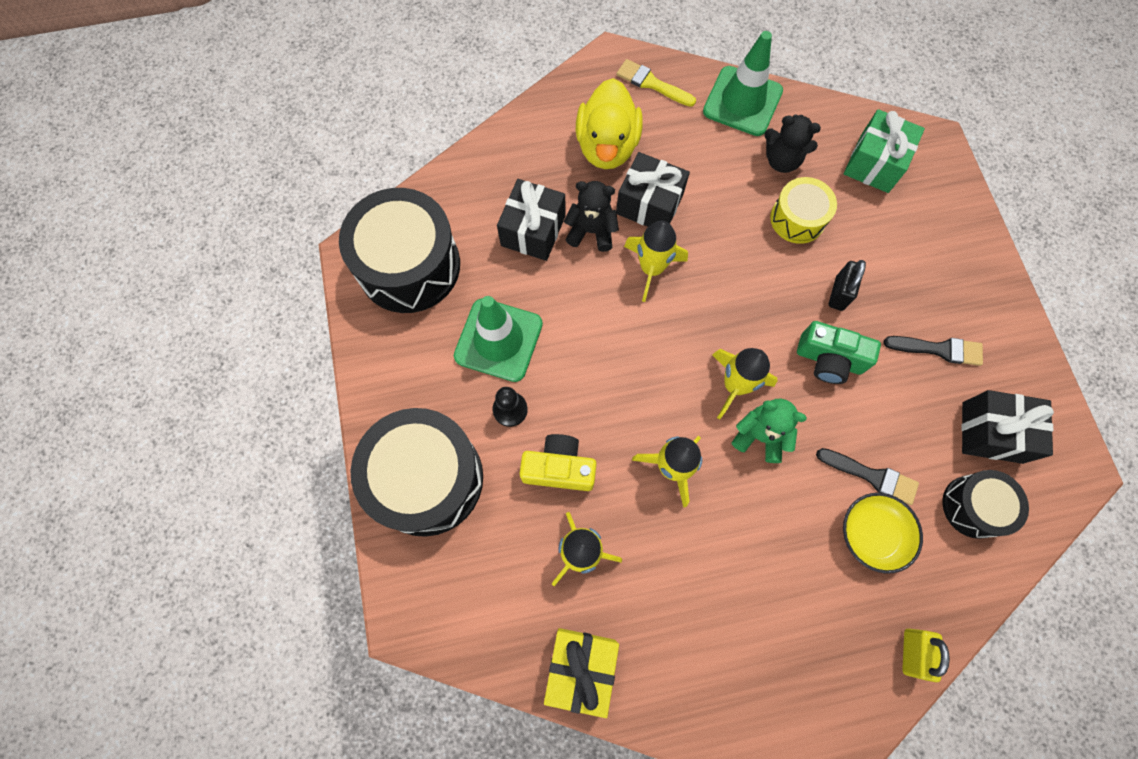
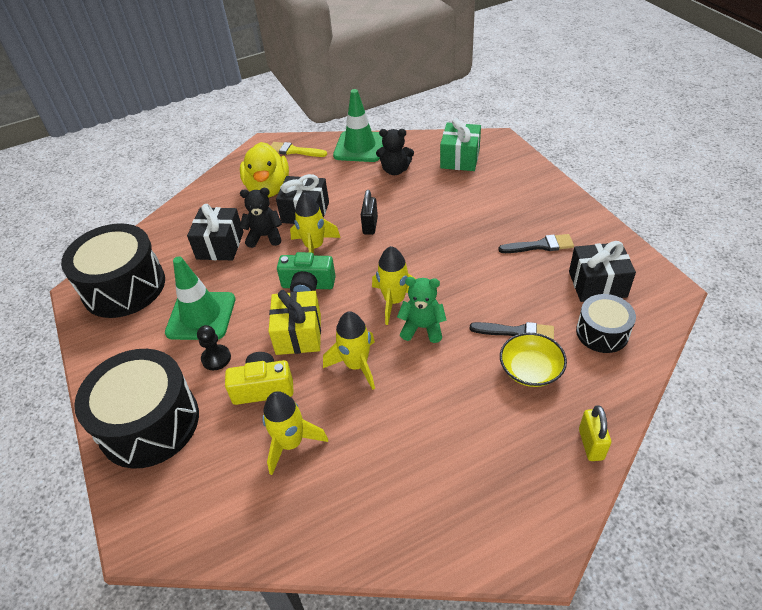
camera: 10 degrees left, 25 degrees down
(580, 668) = (306, 533): yellow gift -> yellow gift (298, 334)
(797, 219) = (415, 197): yellow drum -> none
(829, 360) = (461, 269): green camera -> green camera (308, 286)
(839, 293) = (457, 231): black padlock -> black padlock (370, 226)

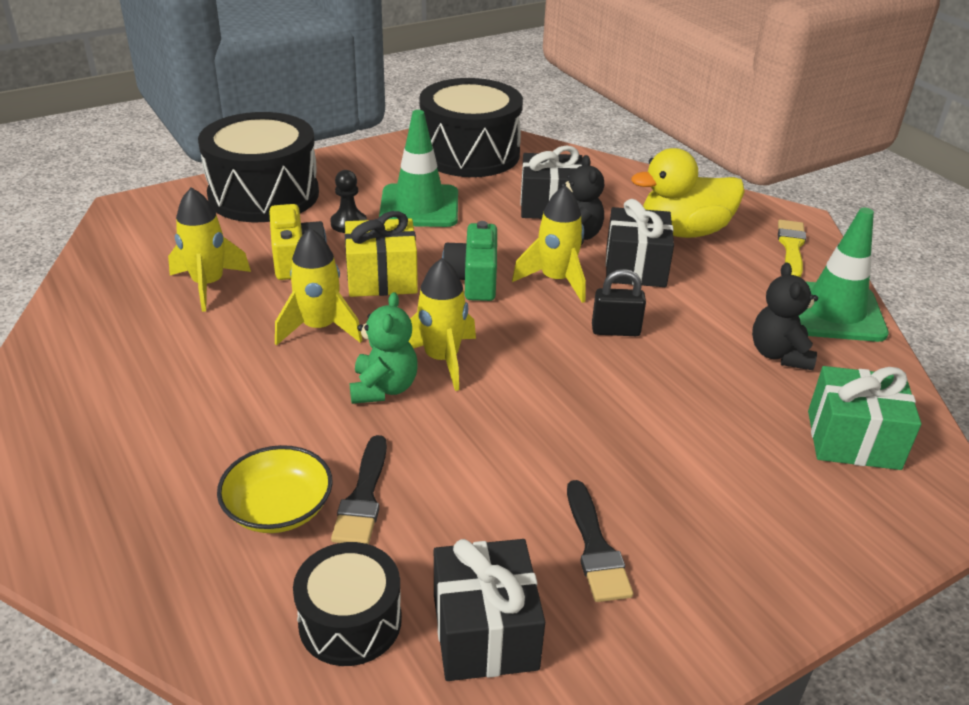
camera: 80 degrees right, 10 degrees down
(591, 444) = (111, 571): yellow padlock -> none

